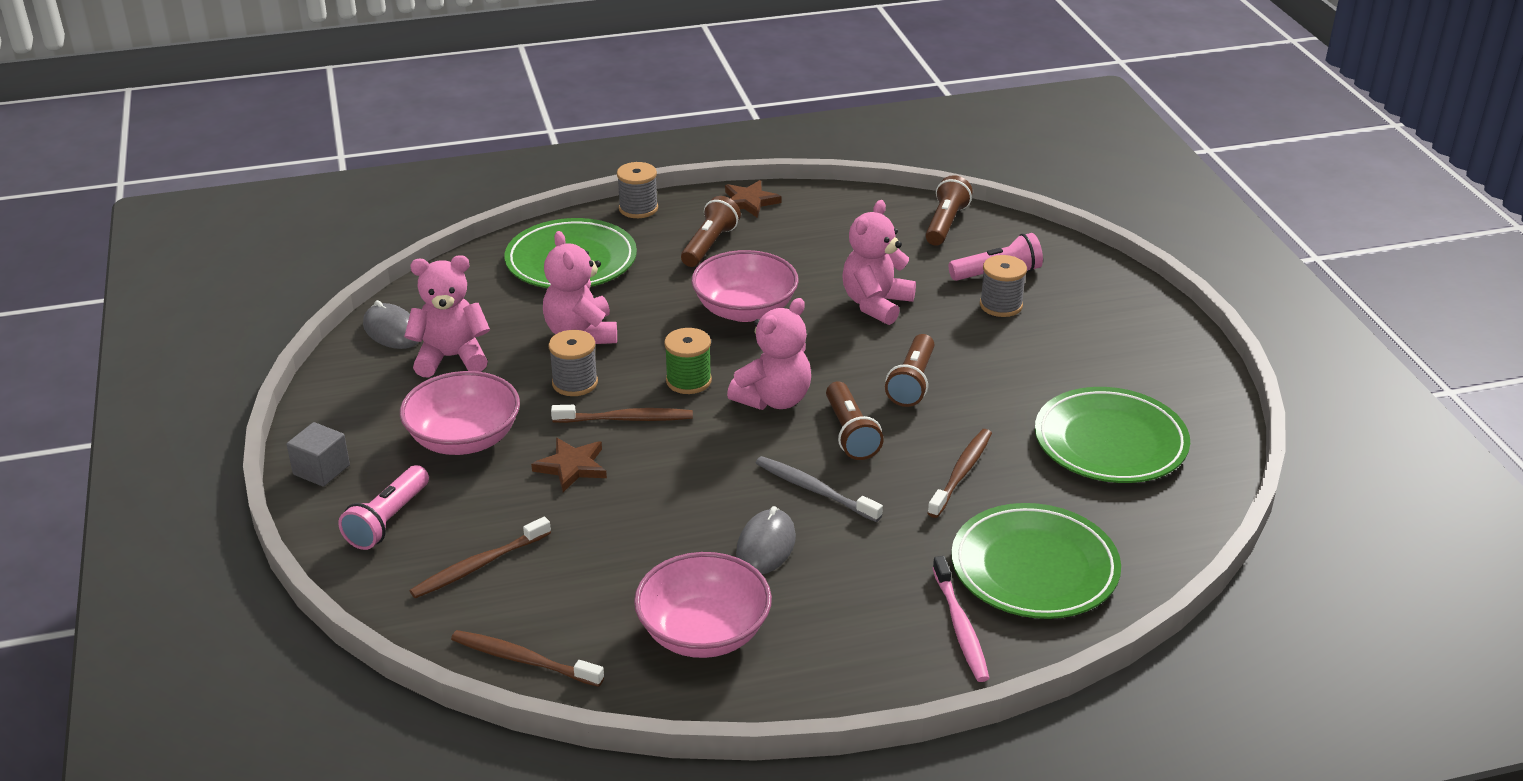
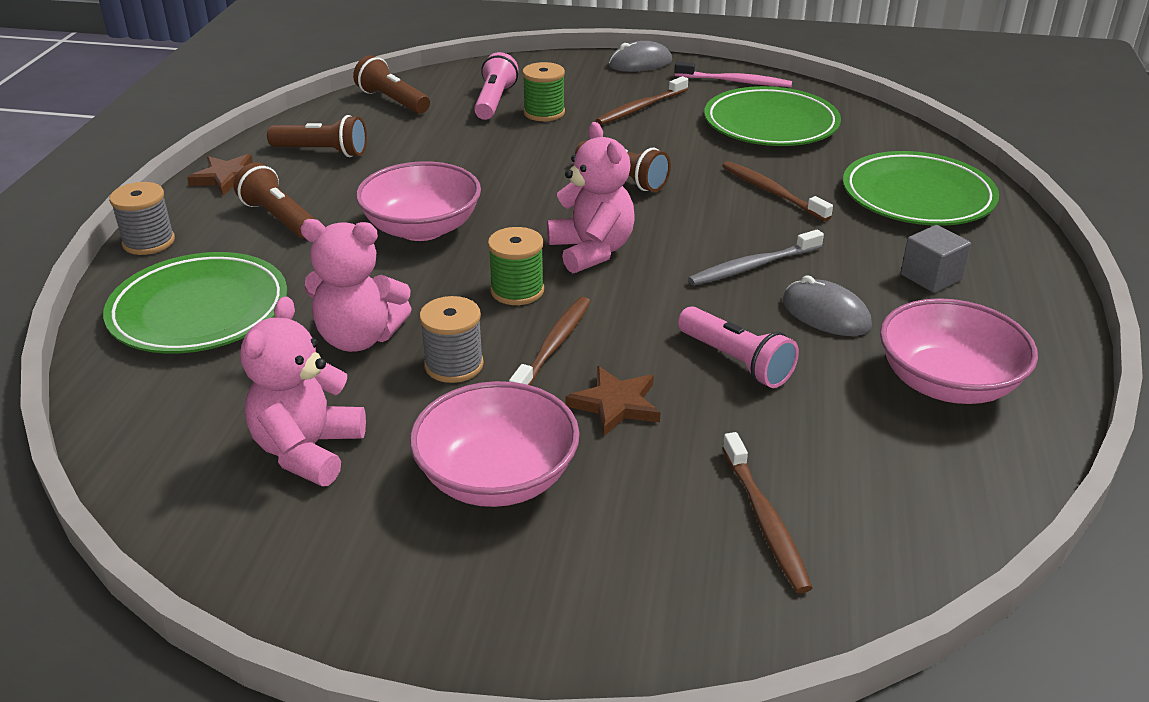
camera: 65 degrees left, 0 degrees up
(321, 470) = (465, 634): grey cube -> grey cube (931, 277)
(388, 520) = (628, 585): pink flashlight -> pink flashlight (736, 361)
(392, 331) = (188, 492): grey mouse -> grey mouse (640, 63)
(523, 660) = (955, 521): brown toothbrush -> brown toothbrush (640, 108)
(850, 433) = (677, 226): brown flashlight -> brown flashlight (322, 152)
(876, 304) = (484, 163): pink teddy bear -> none
(960, 627) = (983, 248): pink toothbrush -> pink toothbrush (735, 82)
(1001, 305) = (544, 113): grey spool -> green spool

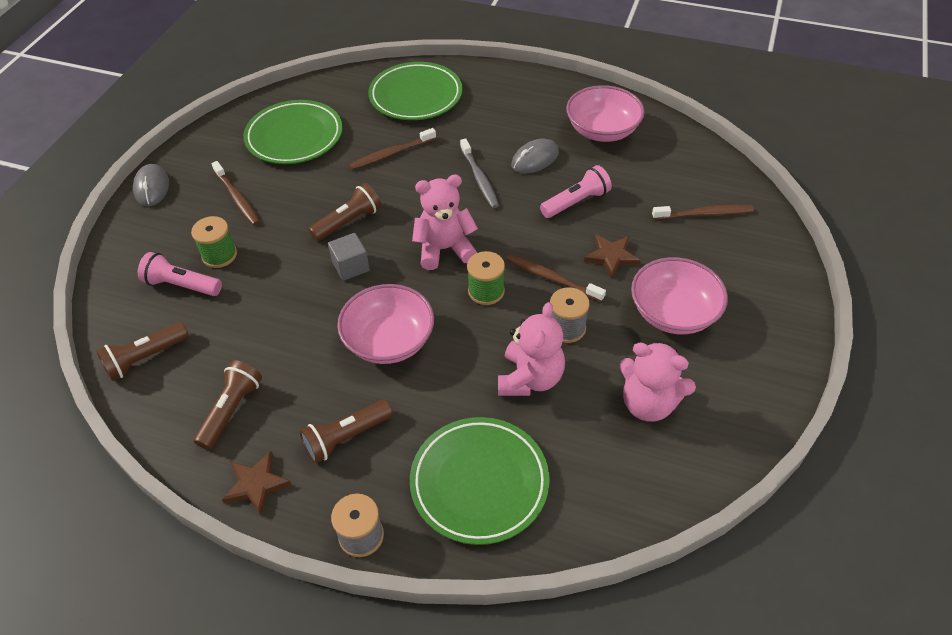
camera: 80 degrees left, 15 degrees up
(735, 82) = (215, 141): pink toothbrush -> none
(931, 277) = (505, 112): grey cube -> grey cube (351, 266)

